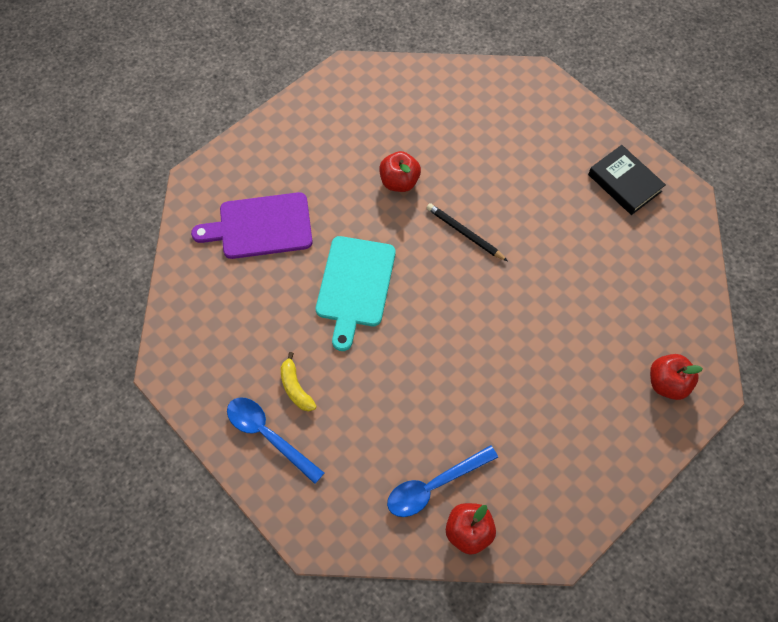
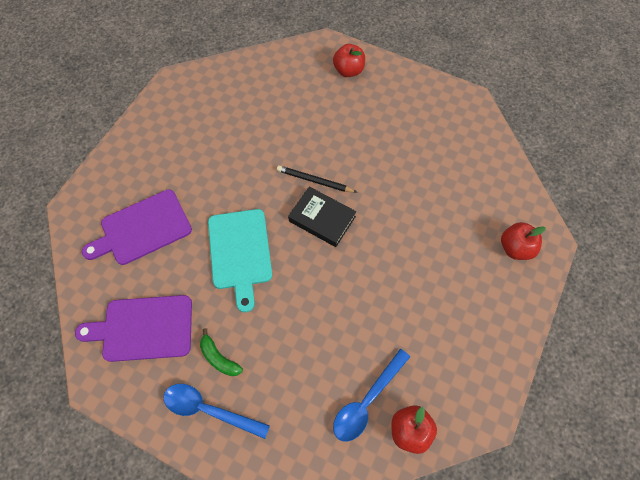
camera: 20 degrees left, 0 degrees up
(229, 331) = (143, 328): none -> purple cutting board
(296, 388) = (219, 358): yellow banana -> green banana
(399, 182) = (247, 156): red apple -> red apple (348, 71)
(624, 183) = (422, 104): black book -> black book (322, 219)

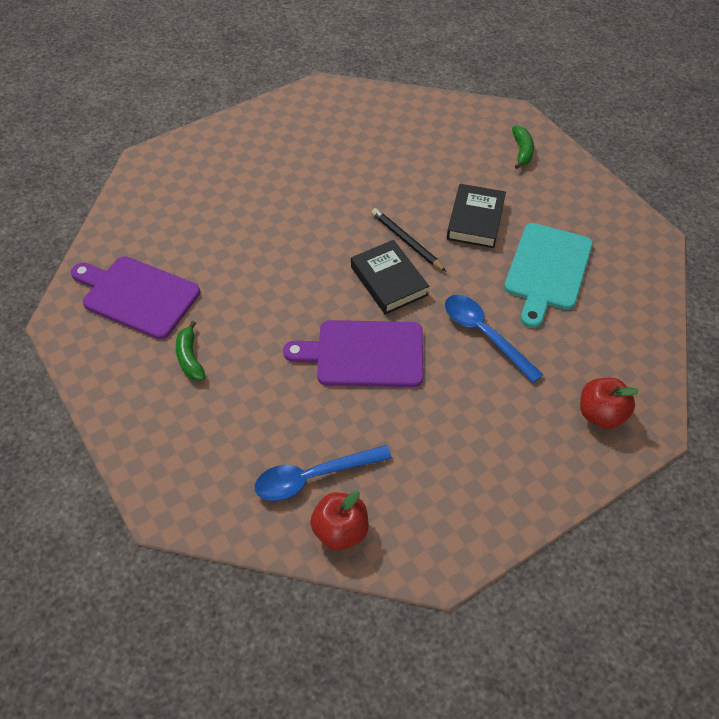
camera: 30 degrees right, 10 degrees down
(142, 229) = (198, 208): purple cutting board -> purple cutting board (364, 354)
(209, 409) = (147, 399): blue spoon -> blue spoon (484, 334)
(240, 252) = (279, 273): turquoise cutting board -> turquoise cutting board (547, 270)
(348, 71) = (522, 151): red apple -> green banana
(351, 141) = (475, 220): none -> black book

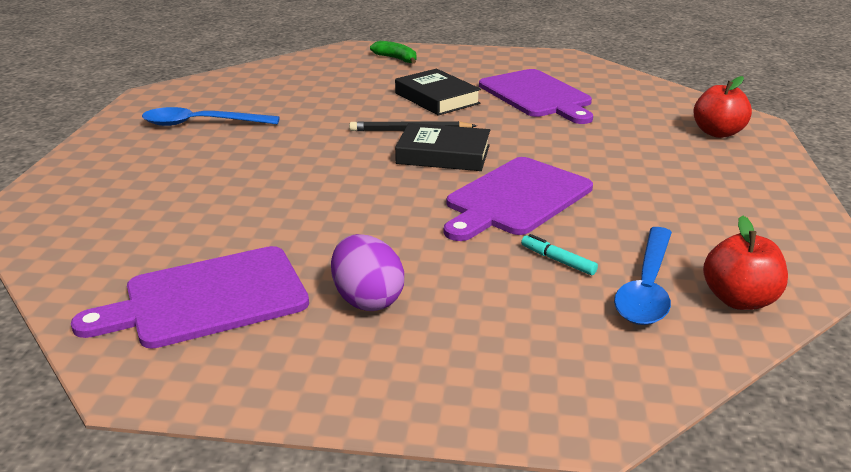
camera: 50 degrees left, 25 degrees down
(190, 358) = (367, 299): green banana -> purple egg
(305, 417) = (558, 260): none -> turquoise marker
(484, 334) = (571, 141): blue spoon -> blue spoon (201, 124)
(547, 270) = (537, 95): turquoise cutting board -> purple cutting board

